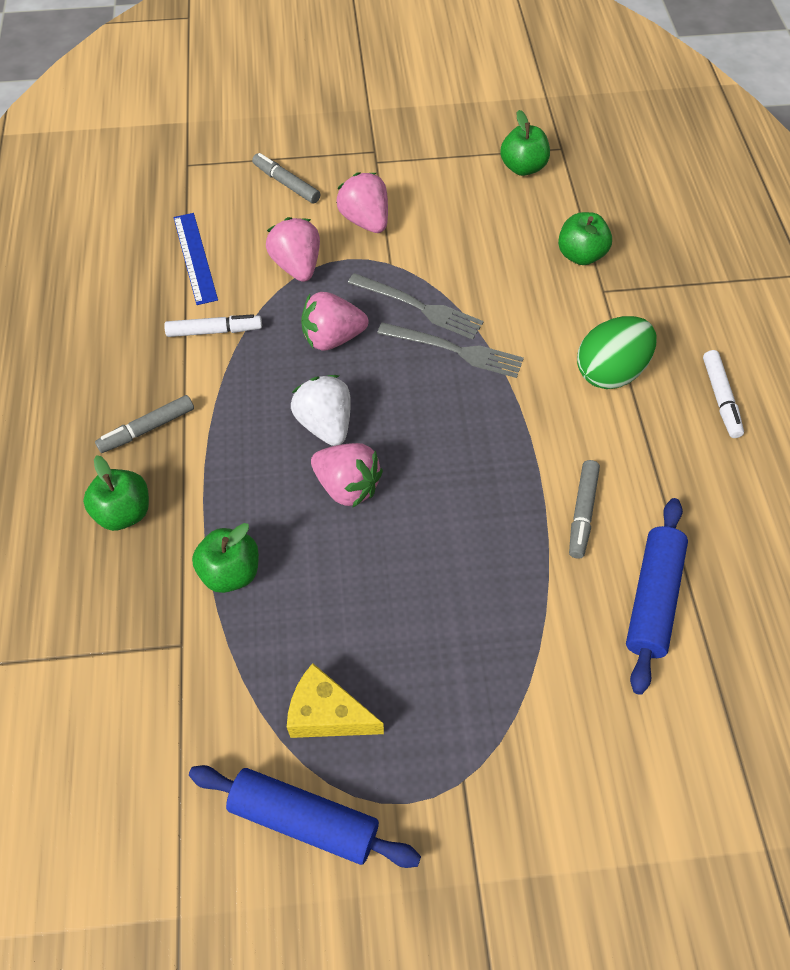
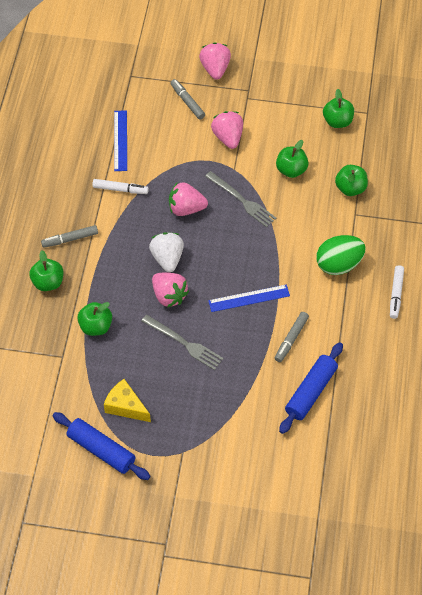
camera: 15 degrees right, 0 degrees up
(297, 266) = (178, 158): pink strawberry -> pink strawberry (215, 69)
(455, 350) = (254, 232): grey fork -> grey fork (184, 343)
(480, 247) = (291, 170): none -> green apple
(485, 459) = (249, 298): none -> blue ruler

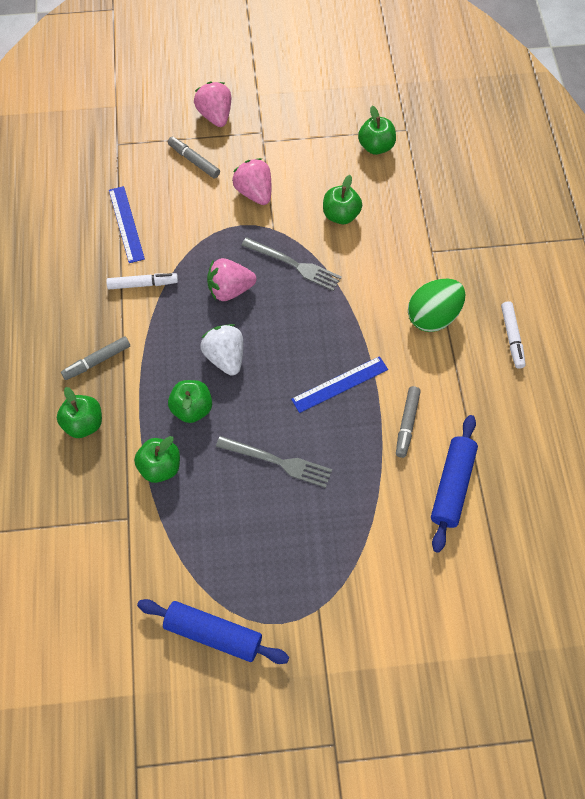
camera: 15 degrees left, 5 degrees up
(125, 406) = (228, 565): yellow cheese -> none
(169, 296) = (241, 404): pink strawberry -> none
(350, 188) = (416, 222): green apple -> green apple (192, 409)

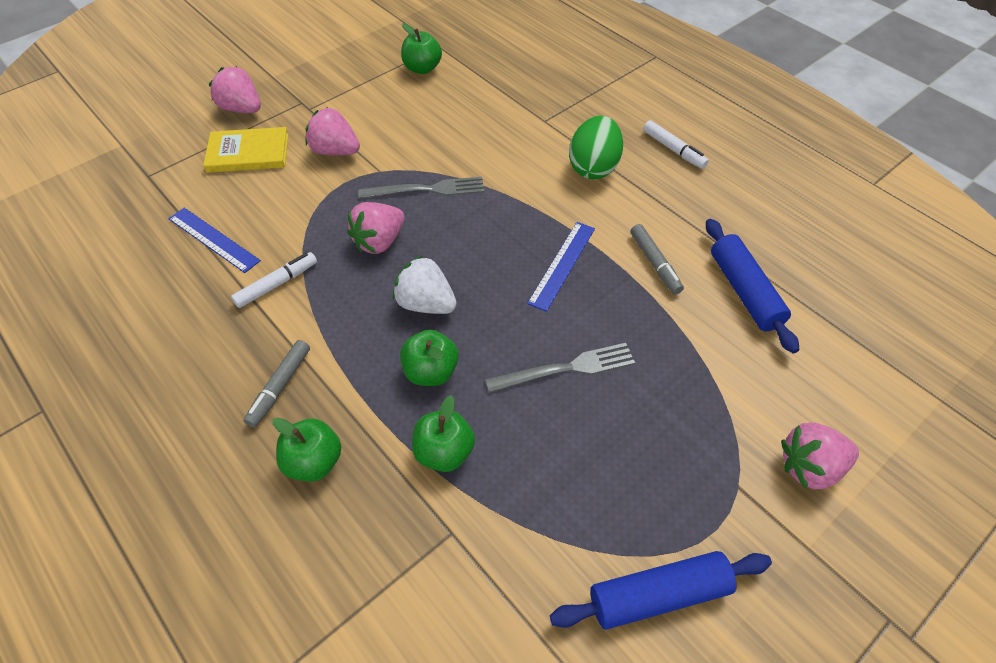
camera: 35 degrees left, 10 degrees down
(194, 161) = (248, 153): grey marker -> yellow book
(341, 215) = (436, 131): green apple -> none
(375, 629) = (810, 467): none -> pink strawberry

